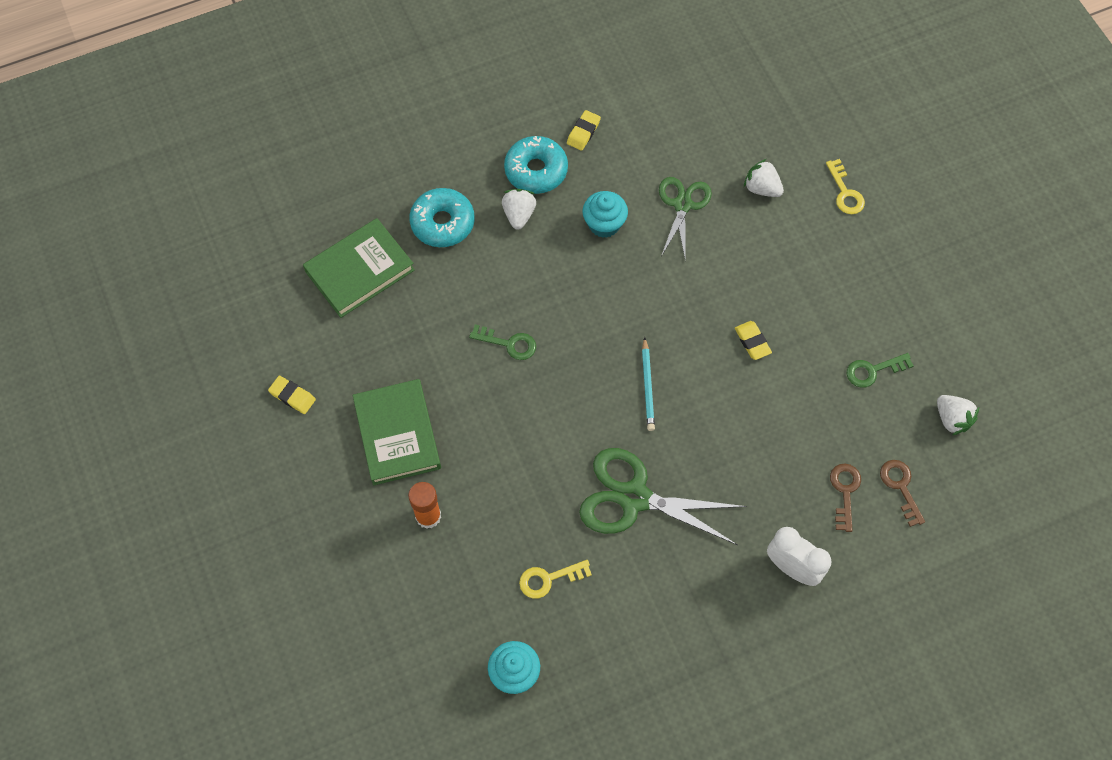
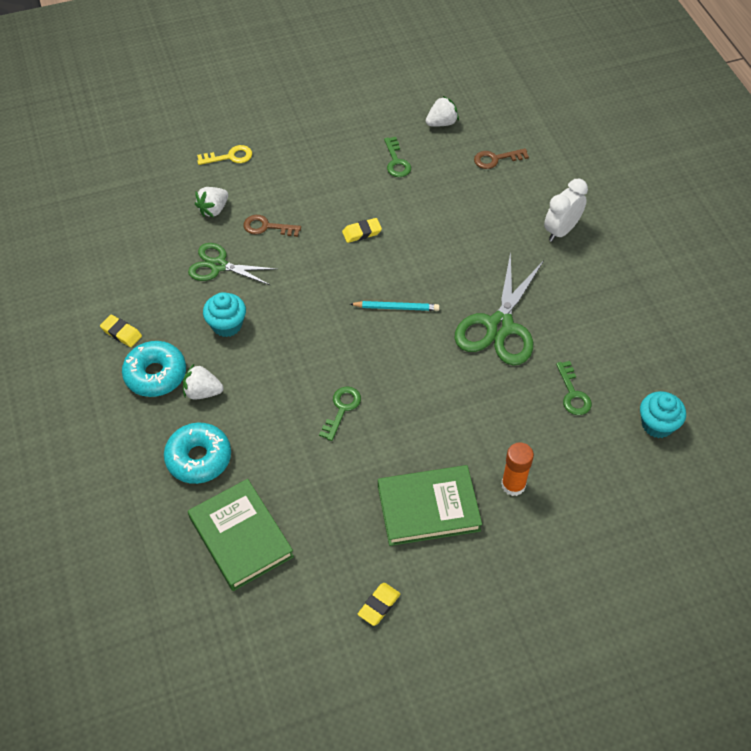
camera: 85 degrees left, 10 degrees down
(548, 579) = (573, 394): yellow key -> green key
(844, 491) = (498, 191): brown key -> brown key (267, 227)

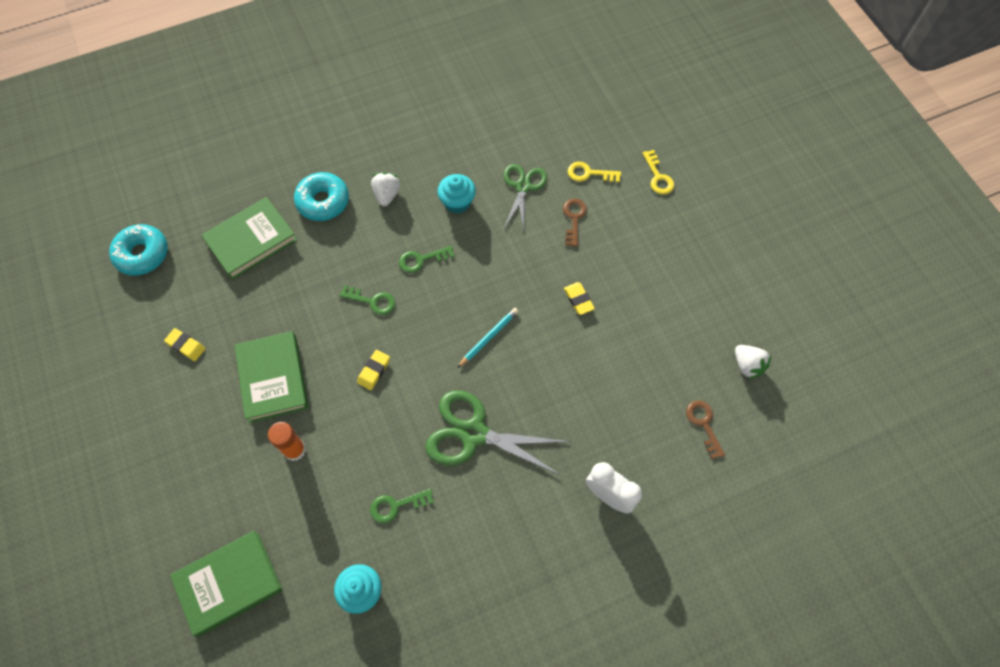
camera: 85 degrees right, 10 degrees up
(121, 333) = (443, 129): yellow eraser -> yellow eraser (374, 371)
(155, 374) = (403, 159): turquoise donut -> turquoise donut (142, 254)
(213, 209) = (589, 173): white strawberry -> yellow key
(396, 161) = (680, 324): green key -> green key (421, 260)
(396, 307) = (489, 337): turquoise pencil -> turquoise pencil turned 135 degrees counterclockwise
(657, 544) = (229, 583): none -> green book

